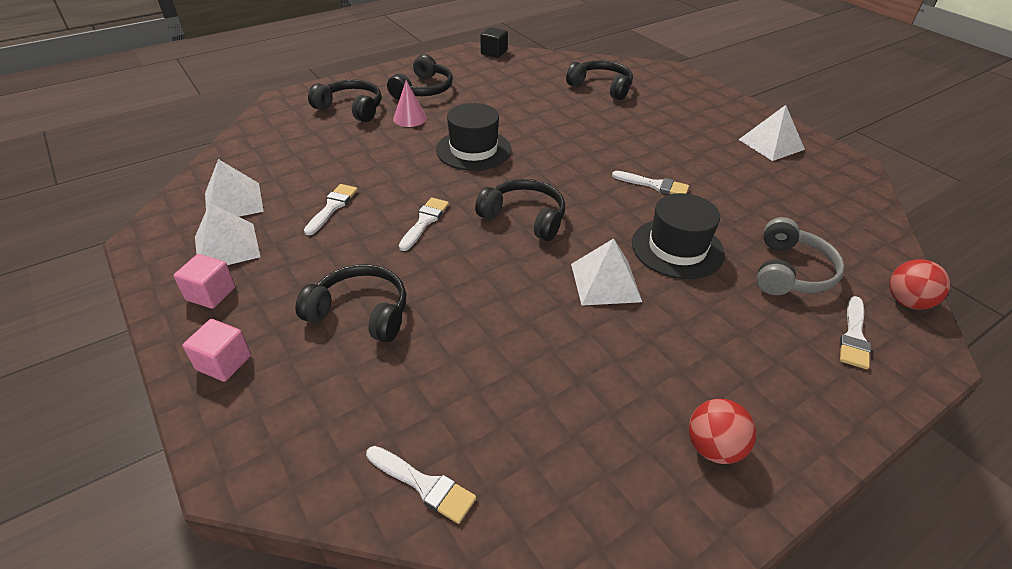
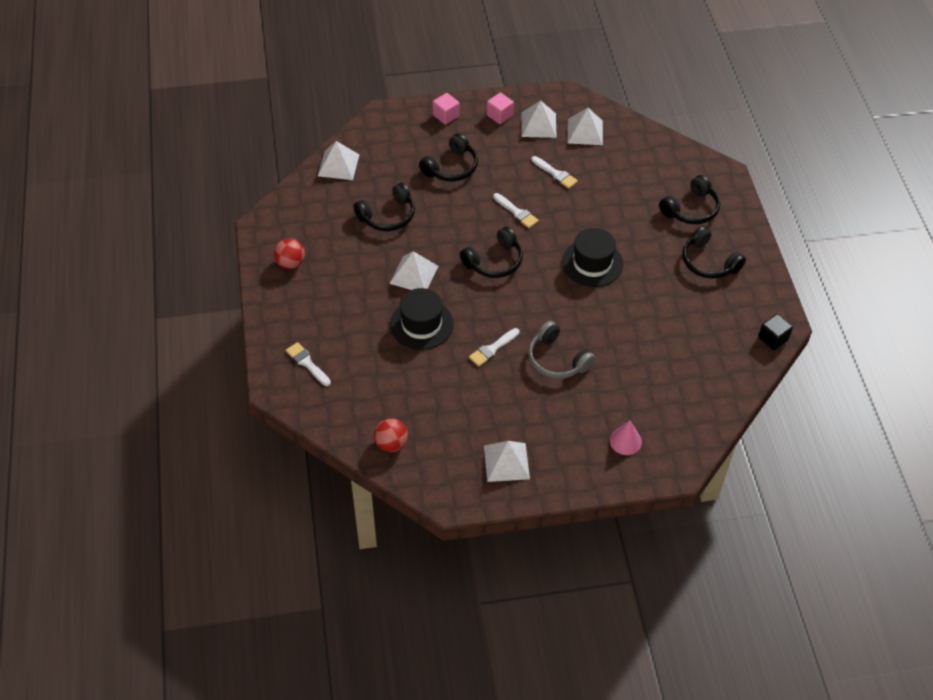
camera: 115 degrees right, 10 degrees up
(410, 118) = (659, 240): pink cone -> pink cone (625, 441)
(424, 485) = (338, 165): white brush -> white pyramid
(601, 87) = (661, 392): black headphones -> black headphones (388, 216)
(790, 271) = (368, 369): grey headphones -> grey headphones (557, 359)
(907, 302) = (311, 410): red ball -> red ball (391, 444)

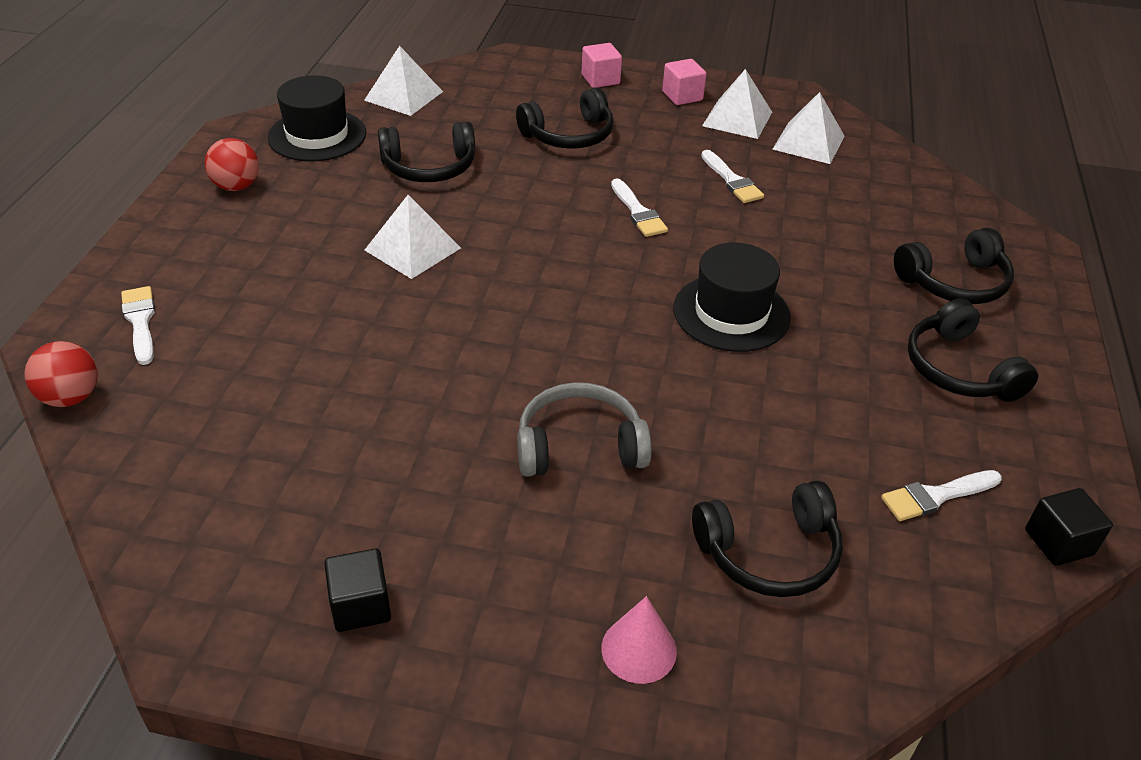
camera: 20 degrees right, 10 degrees down
(391, 444) = (168, 495): red ball -> red ball (71, 397)
(421, 324) = (372, 320): black hat -> black hat (317, 135)
(492, 349) = (469, 392): white brush -> white brush (936, 496)
(494, 261) = (559, 266): black headphones -> black headphones (769, 553)
(506, 462) = (360, 605): white pyramid -> black cube
(557, 359) = (579, 446): grey headphones -> grey headphones turned 105 degrees clockwise

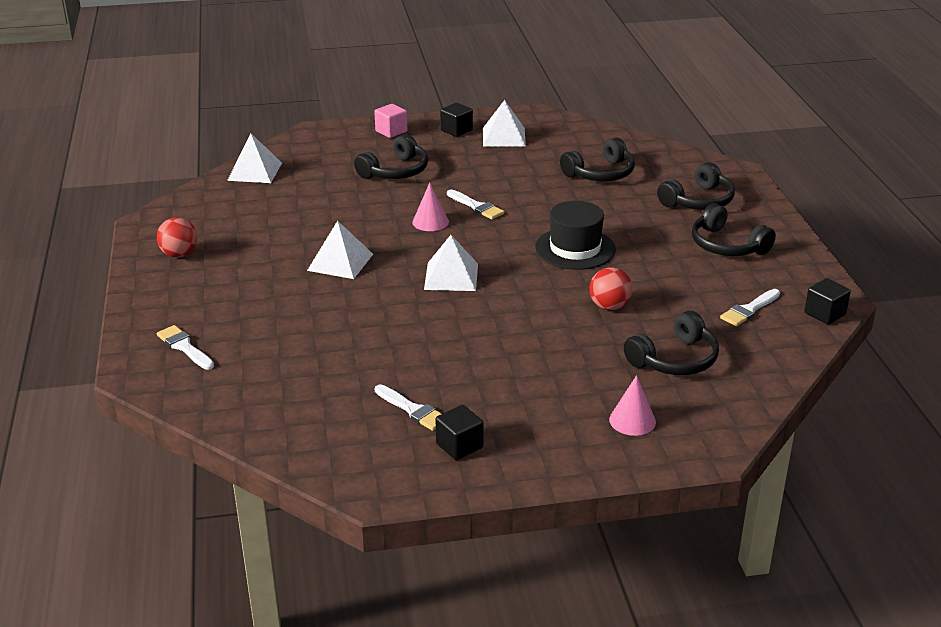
camera: 20 degrees left, 10 degrees down
(71, 397) = (176, 398): red ball -> red ball (609, 306)
(317, 135) = (211, 210): black hat -> none
(429, 167) = (311, 212): black headphones -> black headphones (600, 173)
(564, 219) = (430, 222): none -> pink cone
(579, 446) = (531, 338): grey headphones -> none
(682, 96) = (456, 130): pink cube -> black cube
(732, 180) = (525, 175): white brush -> white brush (413, 410)
(808, 142) = (560, 141): white pyramid -> white pyramid (451, 276)

